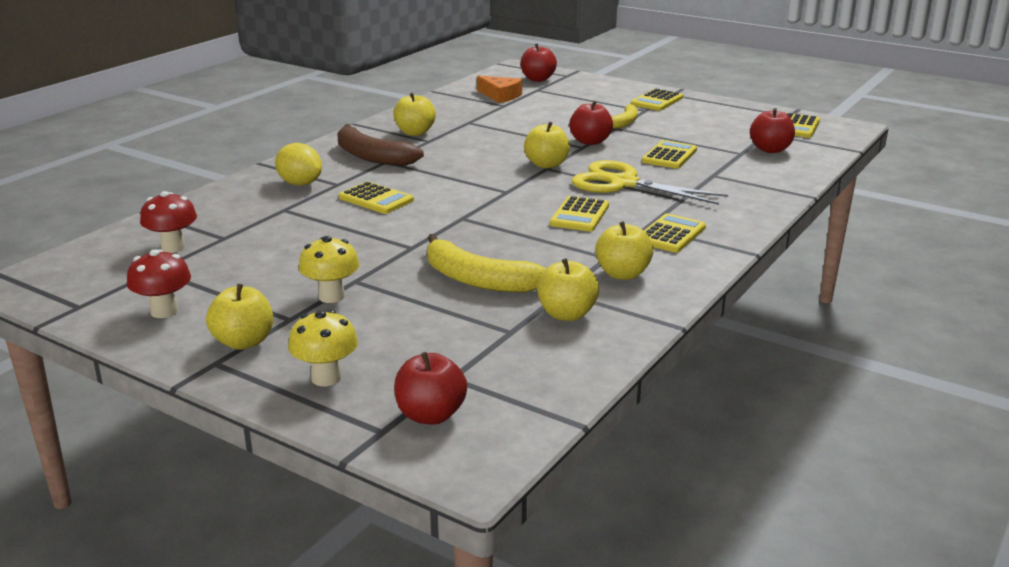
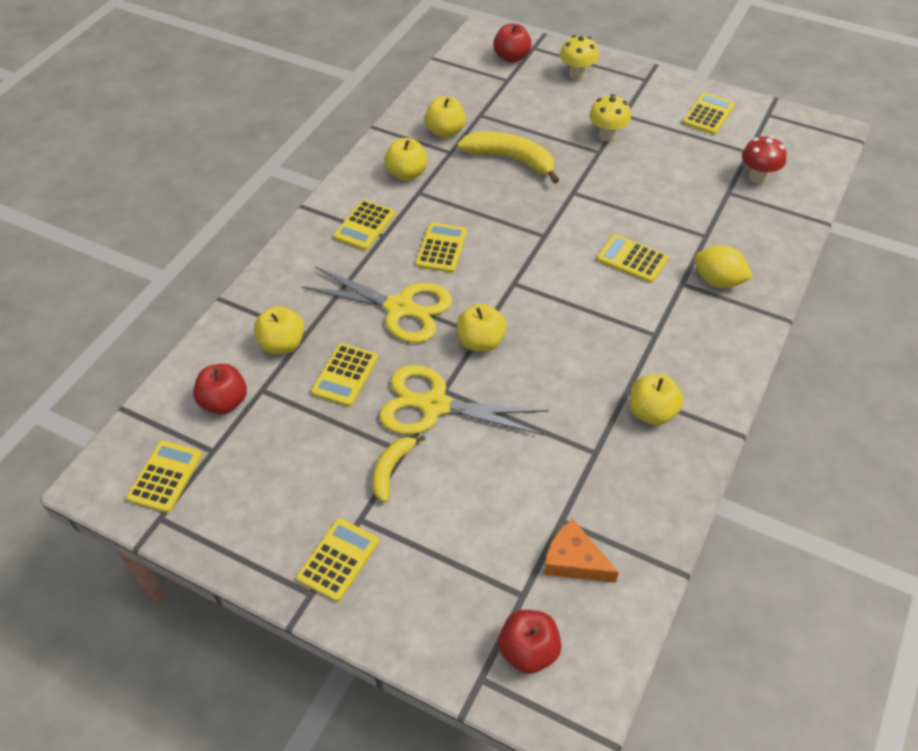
camera: 175 degrees right, 25 degrees up
(164, 311) = (708, 114): red mushroom -> yellow calculator
(243, 342) = (640, 95): yellow apple -> yellow apple (282, 344)
(372, 157) = (675, 344): brown banana -> none
(590, 141) = (435, 406): red apple -> yellow scissors

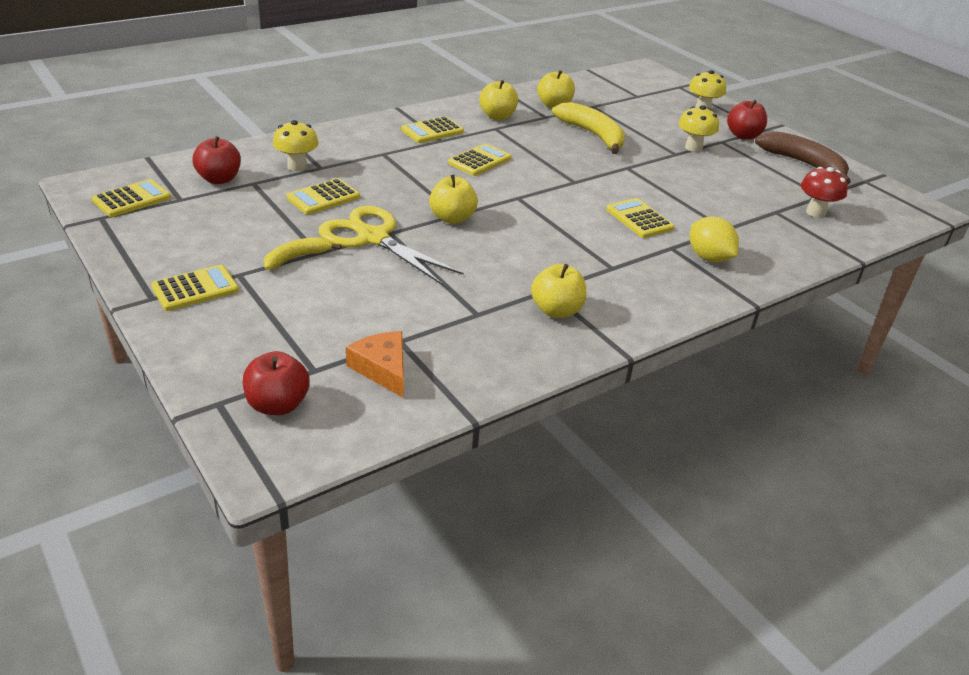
camera: 25 degrees right, 15 degrees down
(282, 344) = (297, 166): yellow apple -> yellow mushroom
(400, 308) = (408, 179): yellow scissors -> none
(511, 57) = (654, 86): red apple -> red apple (743, 136)
(708, 114) = (804, 164): yellow calculator -> brown banana

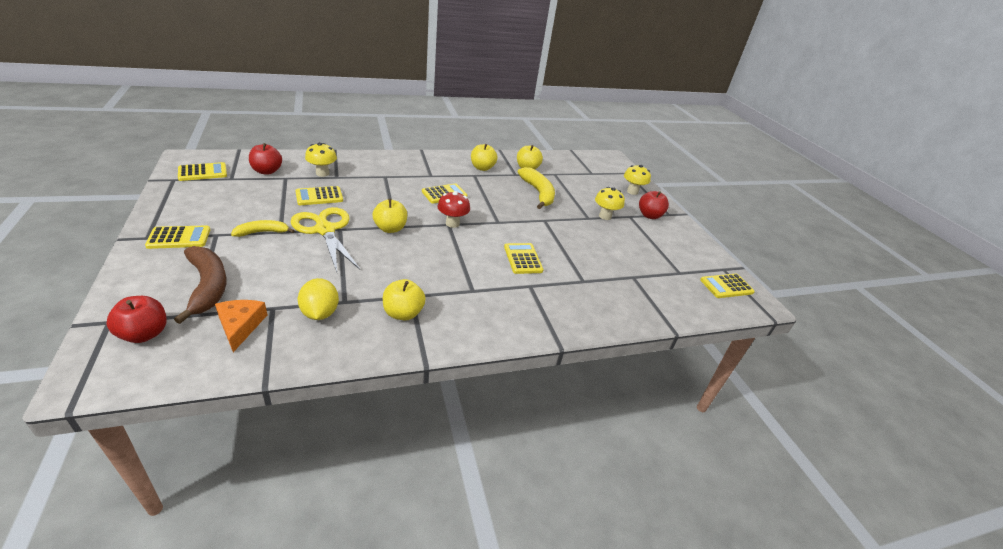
camera: 15 degrees right, 0 degrees up
(432, 131) = (430, 168): yellow calculator -> yellow calculator (726, 286)
(709, 258) = (552, 300): yellow lemon -> yellow lemon (320, 313)
(804, 164) = (682, 246): brown banana -> brown banana (207, 286)
(815, 212) = (665, 284): red mushroom -> red mushroom (452, 223)

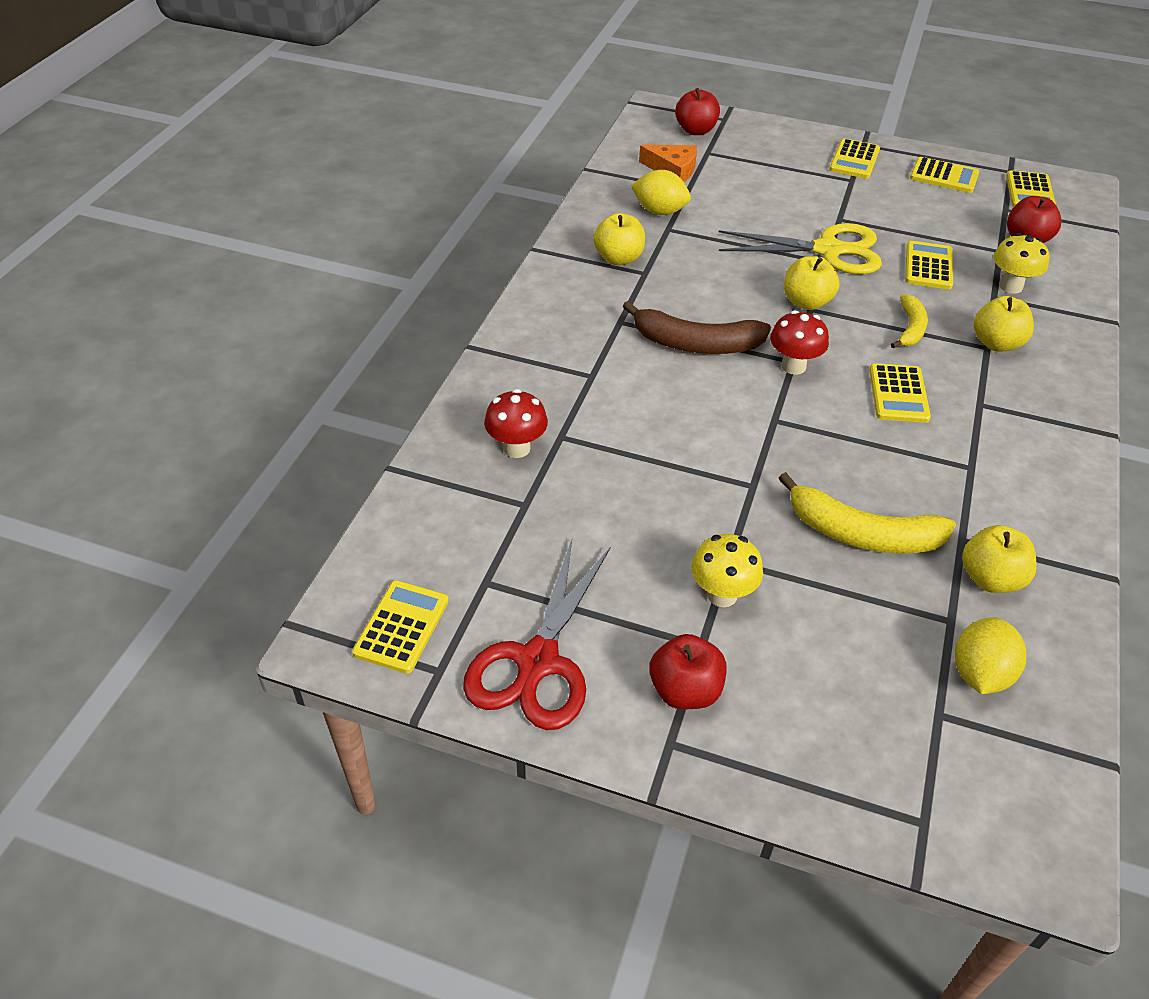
camera: 130 degrees right, 10 degrees up
(207, 286) = (749, 163): brown banana -> brown banana (696, 344)
(262, 232) = (843, 207): yellow banana -> yellow banana (910, 328)
(482, 168) = (1005, 495): yellow apple -> yellow apple (996, 343)
(523, 259) = (655, 399): yellow calculator -> yellow calculator (944, 176)
(568, 168) = (980, 673): none -> yellow lemon
(608, 292) = (516, 448): none -> red mushroom
(632, 191) = (809, 744): yellow mushroom -> none
(686, 248) = (538, 661): none -> red scissors

